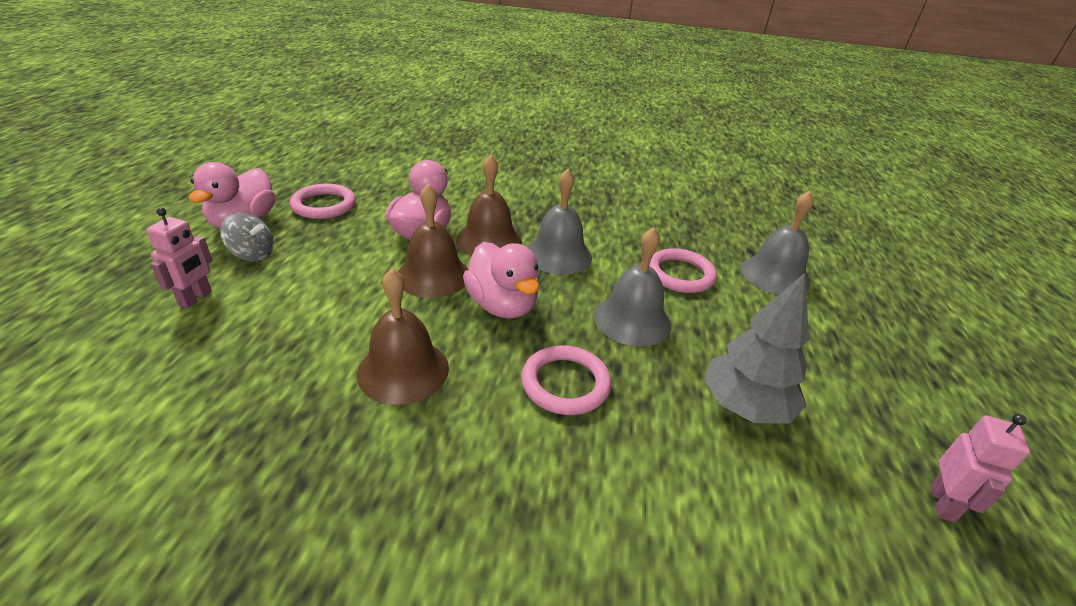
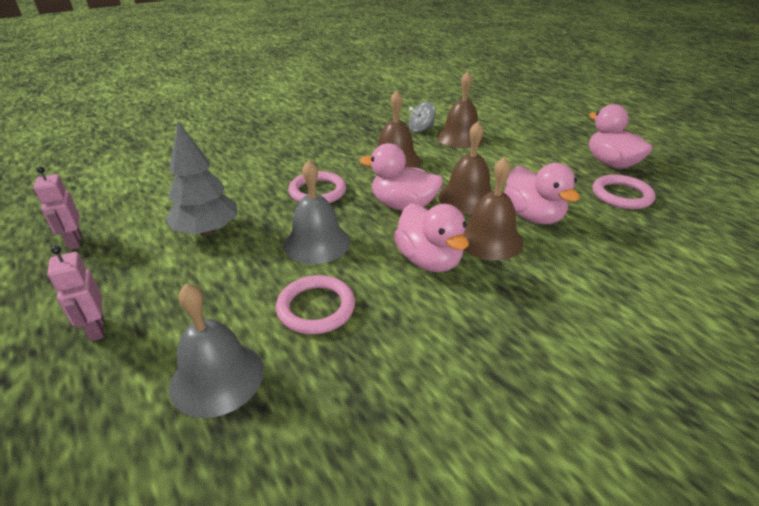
camera: 140 degrees right, 0 degrees up
(196, 298) = (523, 136): pink robot -> pink robot (96, 329)
(250, 351) = (460, 137): none -> brown bell
(252, 254) = (560, 157): grey spinning top -> grey spinning top (421, 129)
(558, 255) = (429, 260): grey bell -> pink duck

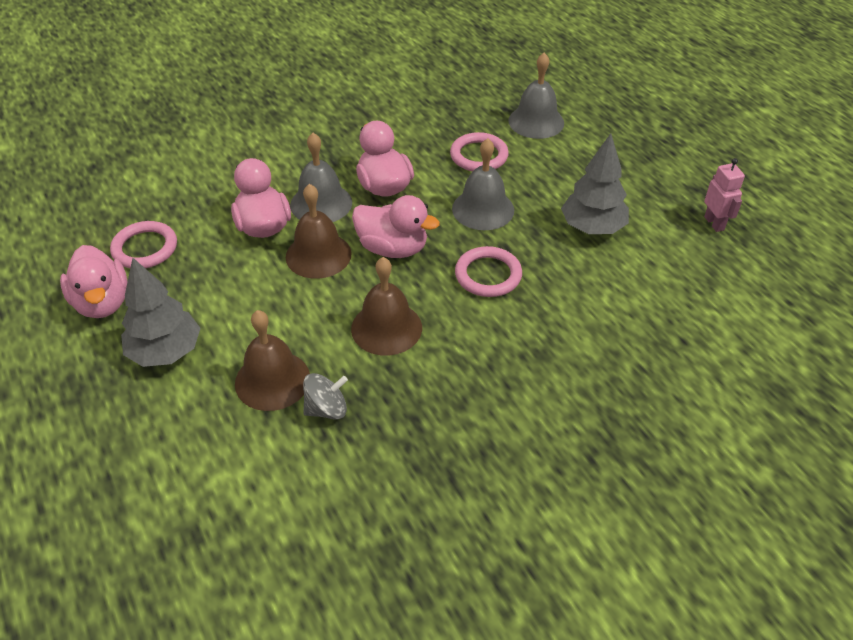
camera: 175 degrees left, 10 degrees up
(96, 329) = (632, 151): pink robot -> none
(489, 239) = (321, 203): brown bell -> grey bell
(538, 145) = (166, 352): none -> grey tree

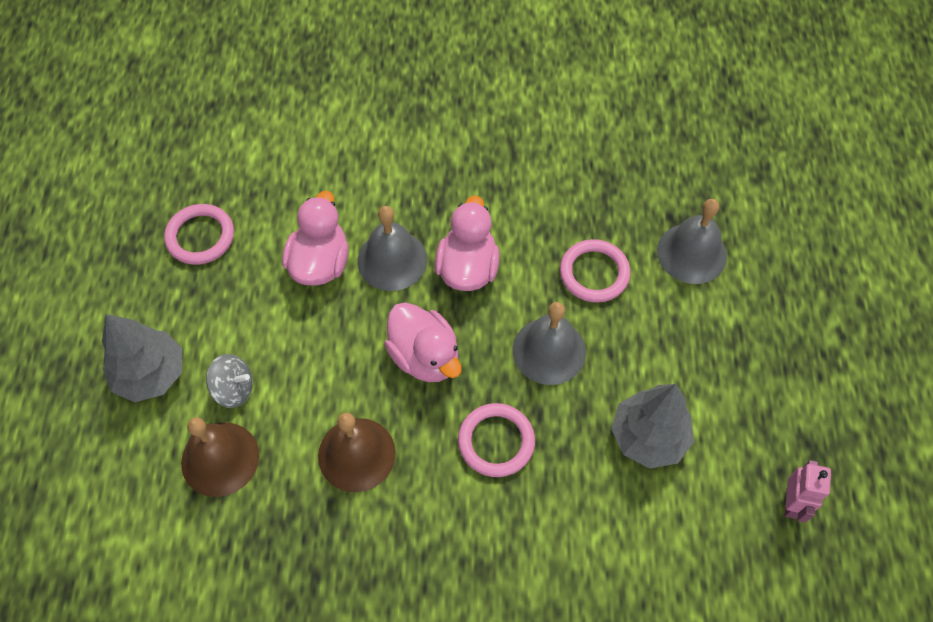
camera: 30 degrees right, 15 degrees up
(102, 303) = (130, 286): pink duck -> none
(318, 255) = (349, 327): brown bell -> none
(326, 409) = (246, 519): grey spinning top -> grey spinning top (234, 389)

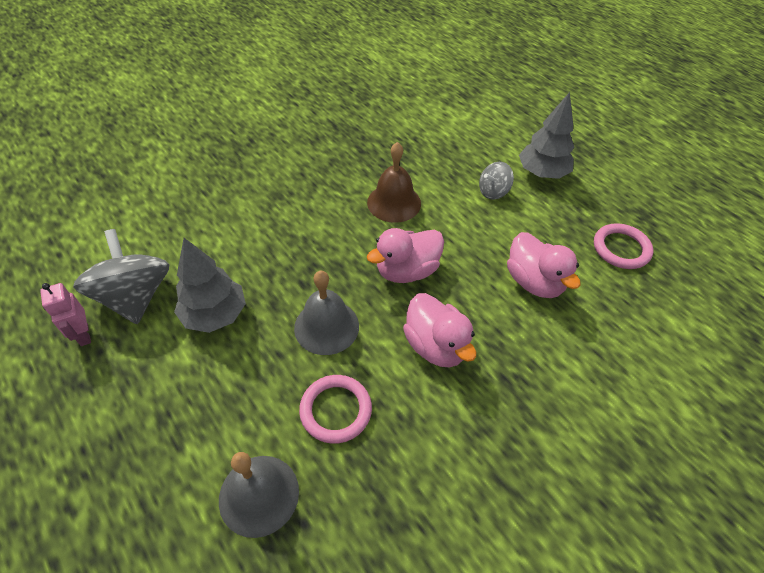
camera: 140 degrees right, 10 degrees down
(220, 459) = (460, 163): brown bell -> none
(392, 260) = (492, 315): grey bell -> none
(425, 356) = (406, 271): pink duck -> pink duck turned 45 degrees counterclockwise
(496, 441) = (318, 253): pink ring -> none
(722, 519) = (135, 297): none -> grey spinning top

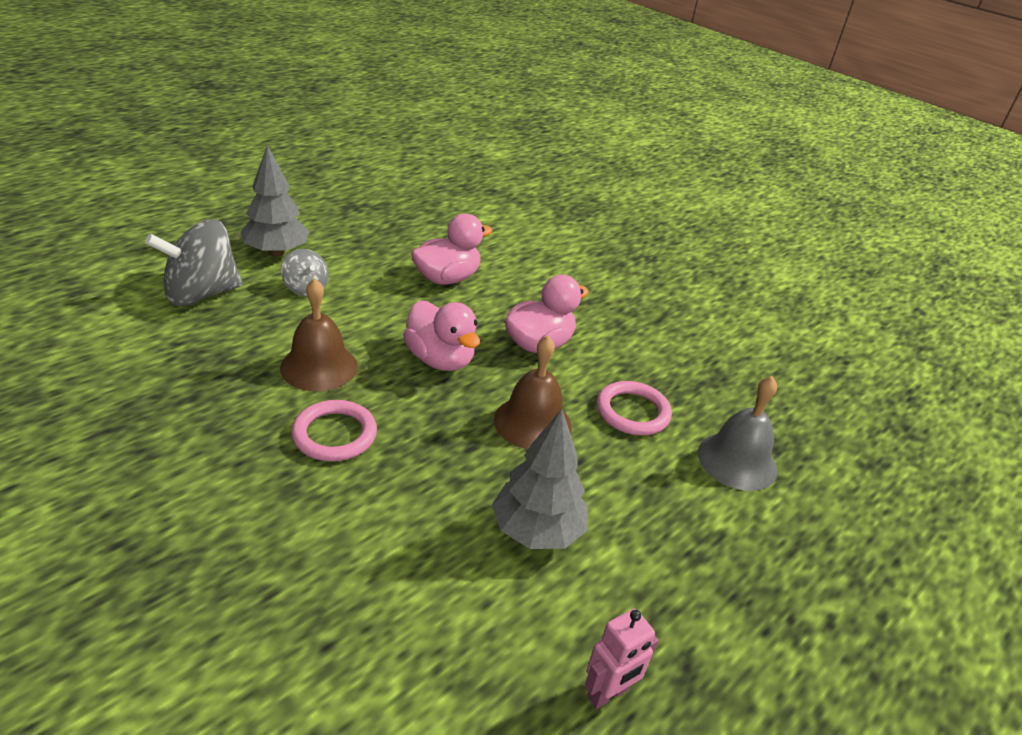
camera: 100 degrees left, 15 degrees down
(135, 297) = (523, 640): grey spinning top -> grey spinning top (201, 294)
(326, 326) = (532, 422): grey bell -> brown bell
(621, 249) = (399, 226): pink ring -> pink ring (334, 434)

